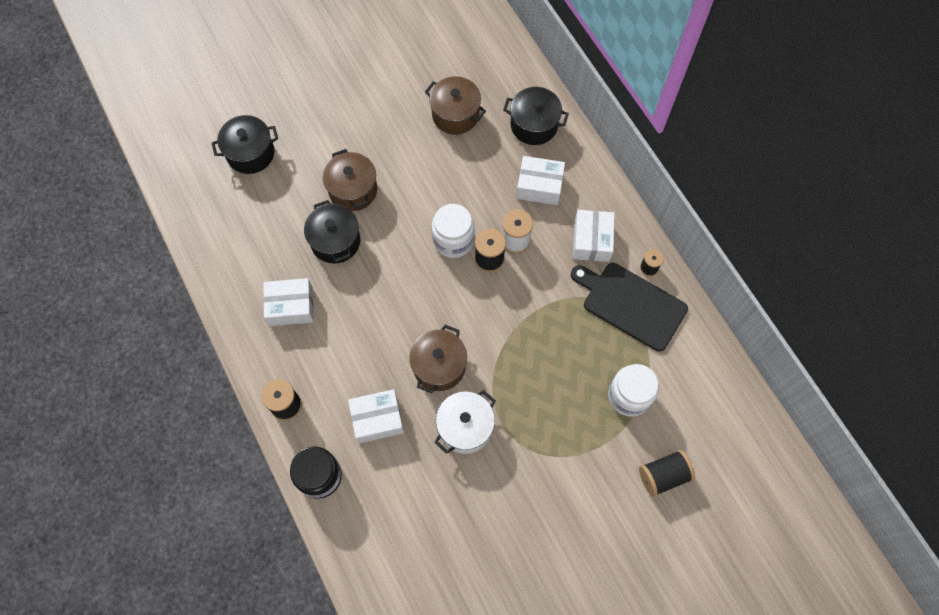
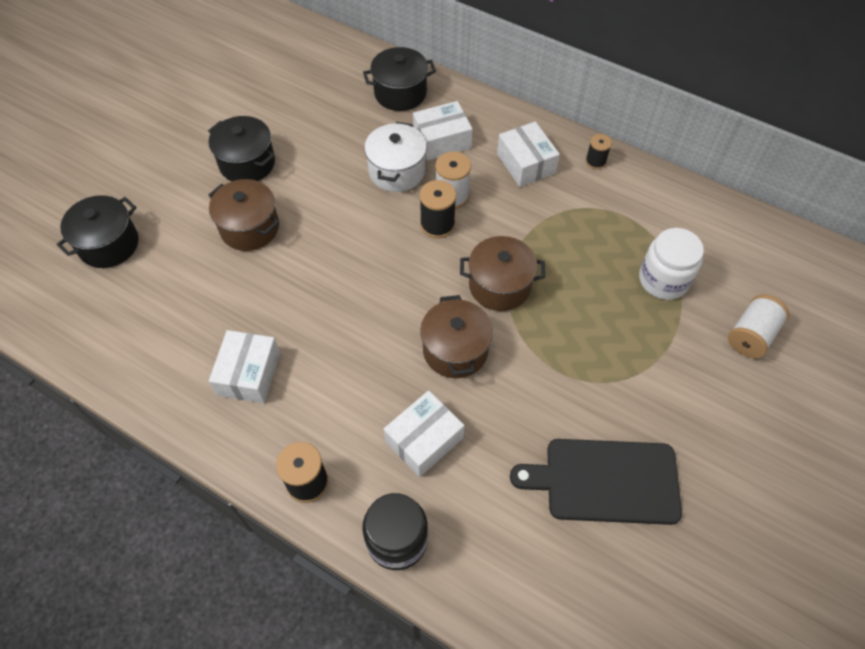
camera: 30 degrees left, 10 degrees down
(291, 306) = (249, 374): white box -> white box turned 45 degrees counterclockwise
(335, 241) = (260, 284): black pot -> black pot (247, 163)
(453, 240) = (388, 225): white jar -> none
(455, 115) = (316, 116): brown pot -> brown pot (499, 286)
(465, 427) = (525, 396): white pot -> white pot (397, 171)
(631, 304) = (603, 199): black cutting board -> black cutting board (605, 480)
(663, 475) = (751, 335): black spool -> white spool

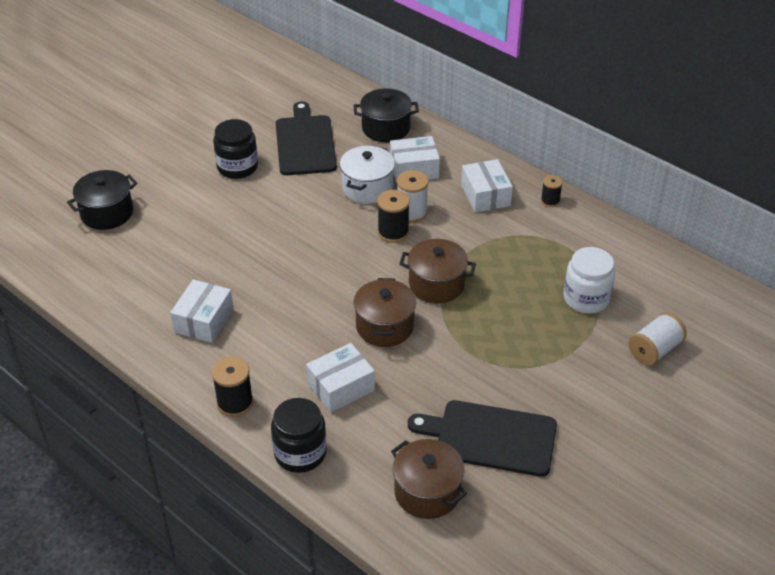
camera: 10 degrees right, 15 degrees down
(247, 163) = (237, 167): black pot -> black jar
(249, 228) = (228, 215): brown pot -> brown pot (427, 492)
(316, 122) = (305, 143): none -> black cutting board

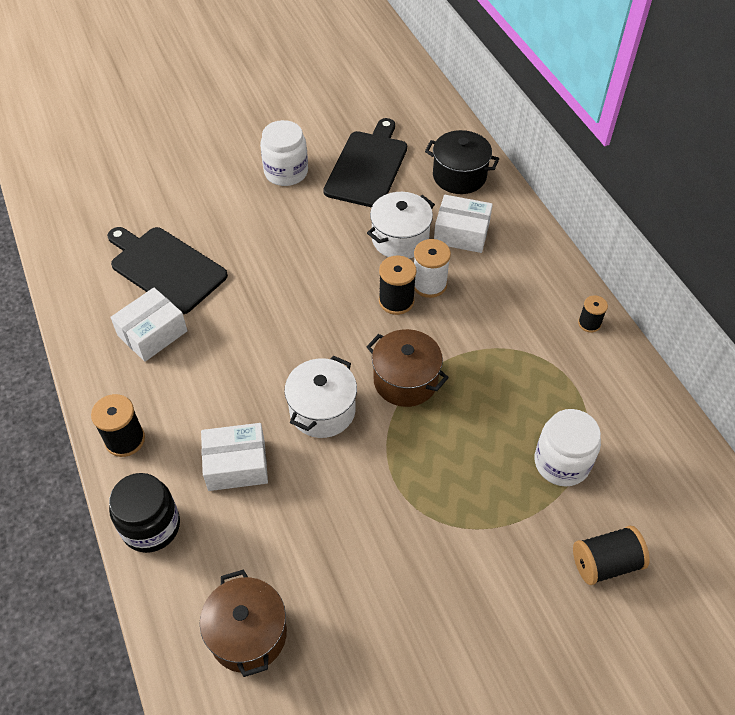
camera: 25 degrees right, 10 degrees up
(107, 213) = (137, 182): black pot -> none
(237, 167) = (286, 172): black jar -> white jar
(384, 326) = (322, 410): brown pot -> white pot
(485, 195) = (520, 291): white box -> none
(490, 437) = (354, 595): black cutting board -> black cutting board (165, 268)
(654, 350) = (605, 563): white spool -> black spool

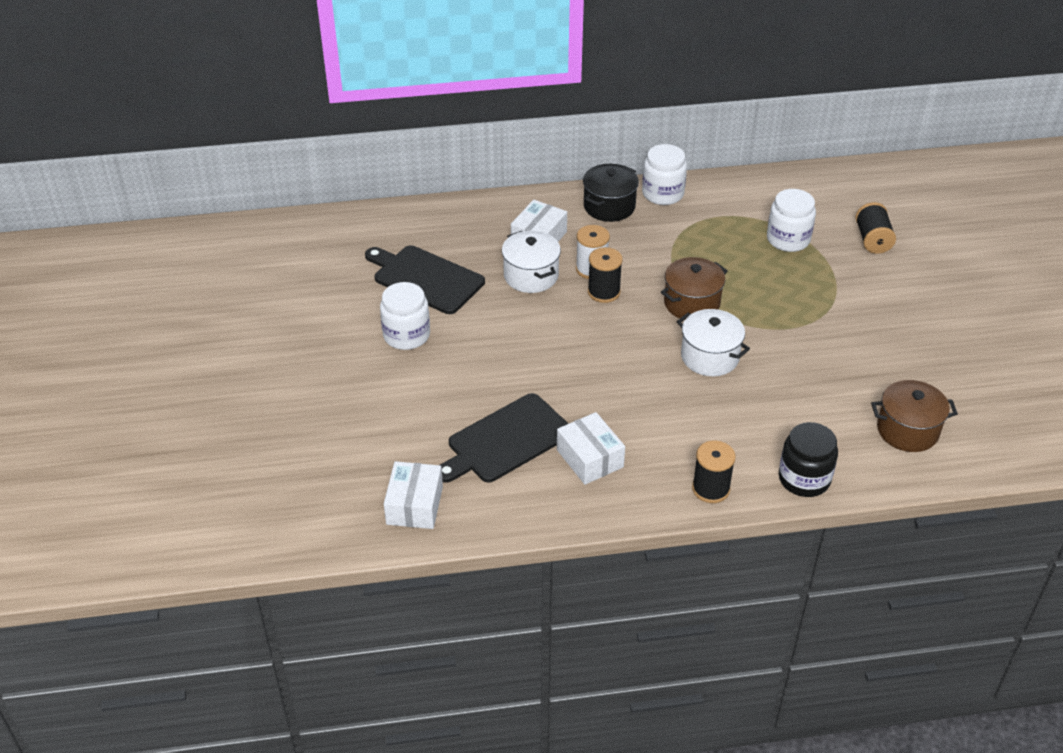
camera: 75 degrees left, 10 degrees down
(236, 465) = (753, 417): white box -> white box (415, 505)
(459, 176) = (466, 224): black pot -> black pot (609, 206)
(589, 323) = (663, 193): black spool -> white jar

